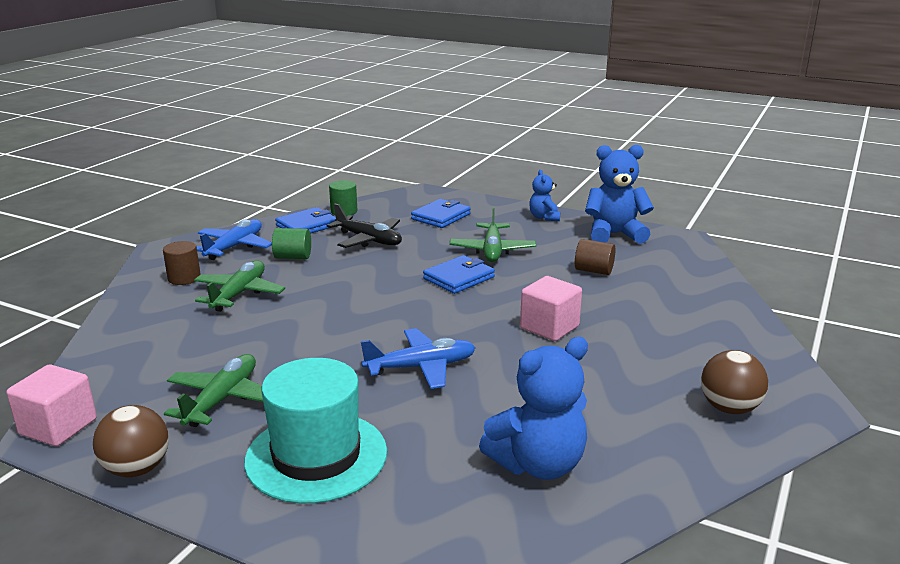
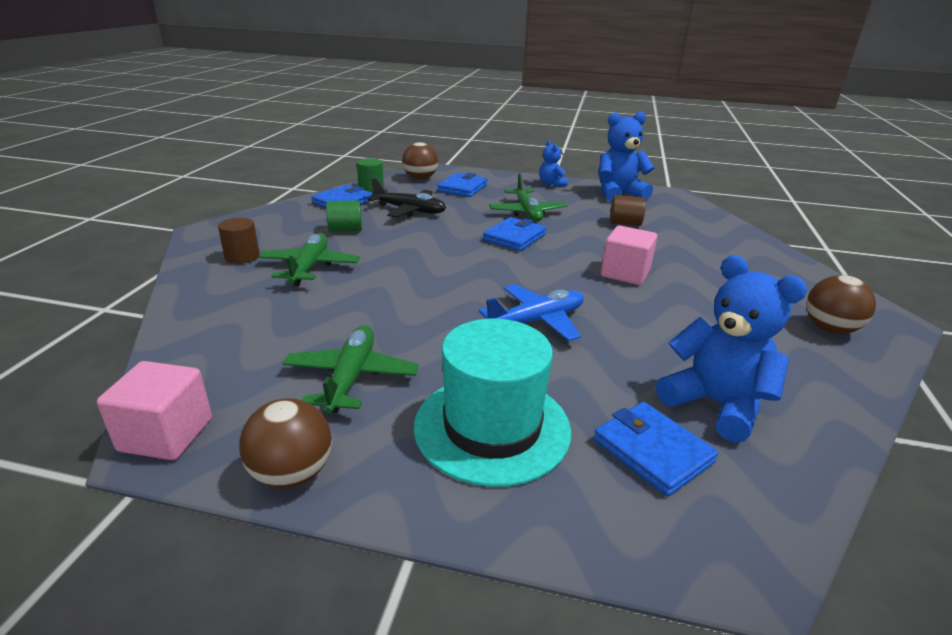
camera: 15 degrees left, 5 degrees up
(234, 247) = (280, 224): blue plane -> none
(402, 202) = (420, 178): none -> brown ball
(445, 495) = (652, 451): none -> blue wallet
(538, 464) = (715, 404): blue teddy bear -> blue teddy bear turned 90 degrees counterclockwise

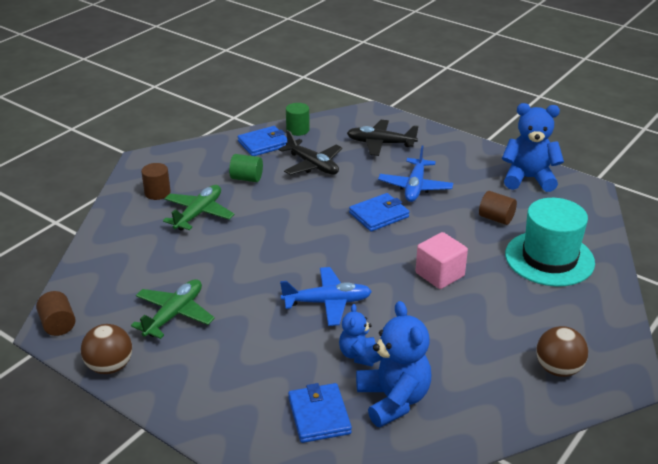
camera: 25 degrees right, 5 degrees up
(166, 435) = (58, 325): pink cube -> brown cylinder
(420, 178) = (350, 123): brown ball -> none
(462, 188) = (380, 143): blue wallet -> black plane
(492, 427) = (235, 372): turquoise hat -> turquoise hat (549, 258)
(527, 213) = (415, 187): green plane -> blue plane
(551, 184) = (472, 152): blue teddy bear -> blue teddy bear (357, 355)

